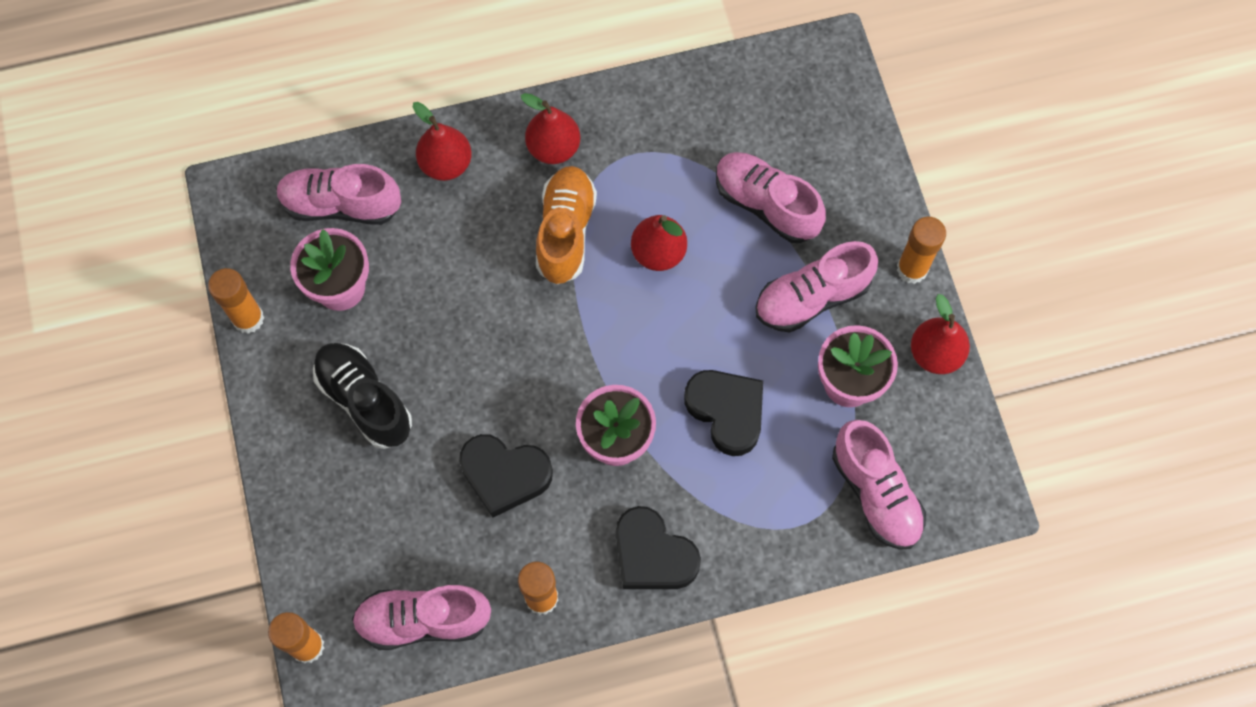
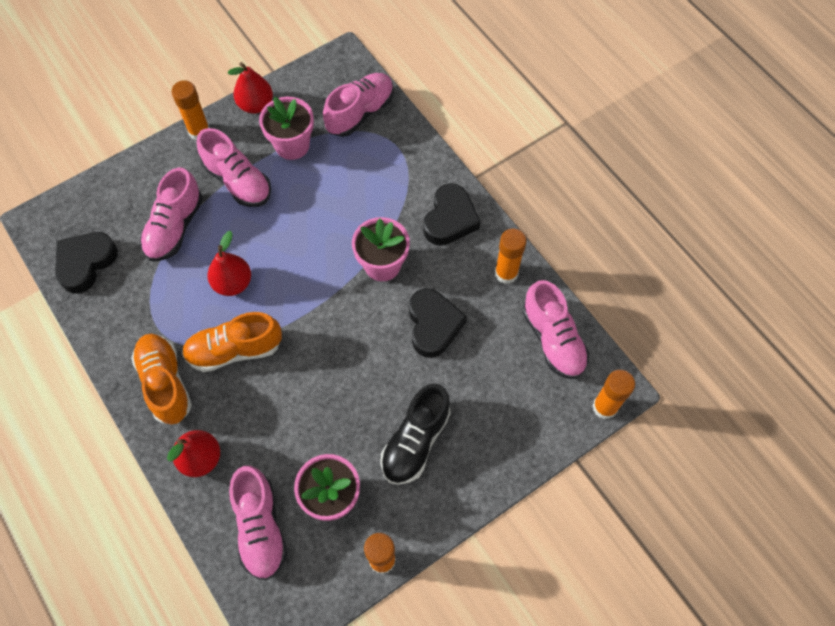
camera: 110 degrees left, 5 degrees down
(553, 148) = (165, 383): red pear -> orange shoe
(726, 412) = (337, 206): black heart -> black heart (85, 263)

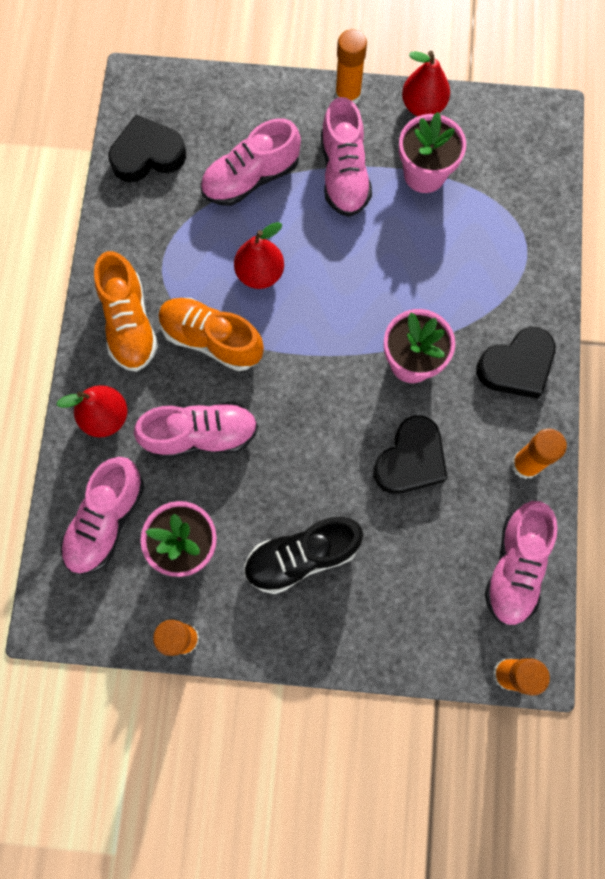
camera: 40 degrees right, 10 degrees up
(165, 383) = (129, 323): orange shoe -> orange shoe turned 150 degrees clockwise
(360, 113) = (519, 188): pink shoe -> pink shoe (201, 435)

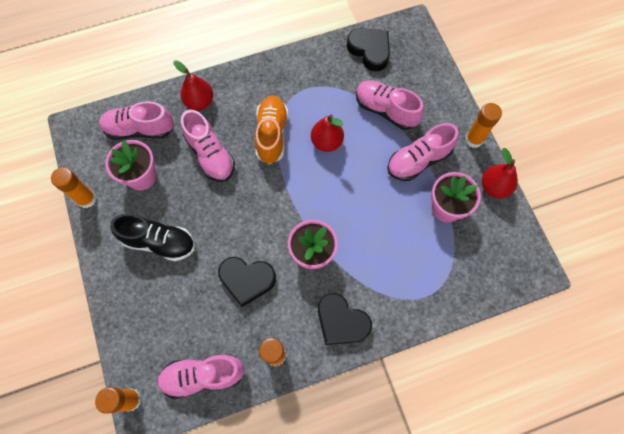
camera: 65 degrees right, 5 degrees down
(129, 323) = (261, 88): orange shoe -> none
(301, 556) = (159, 242): black shoe -> black shoe turned 150 degrees clockwise

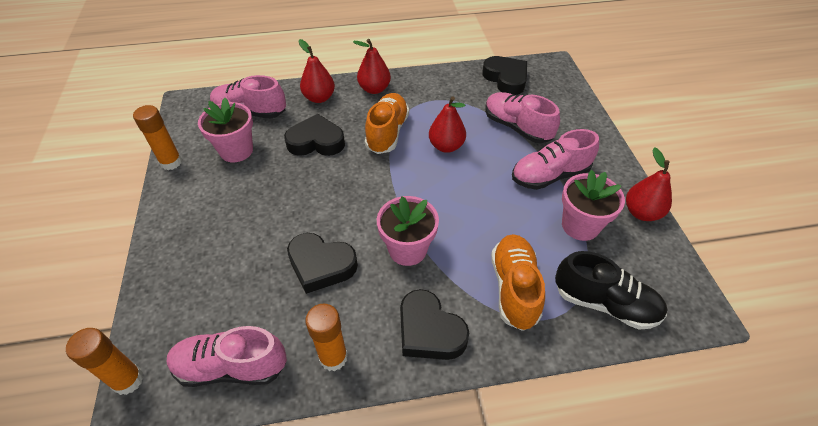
camera: 10 degrees right, 20 degrees down
(159, 242) = (232, 212): black shoe -> black shoe (604, 303)
(210, 155) = (316, 141): pink shoe -> black heart
(249, 83) = (374, 89): none -> red pear
(399, 274) = (514, 288): none -> orange shoe
(474, 139) = (617, 165): orange glue stick -> none

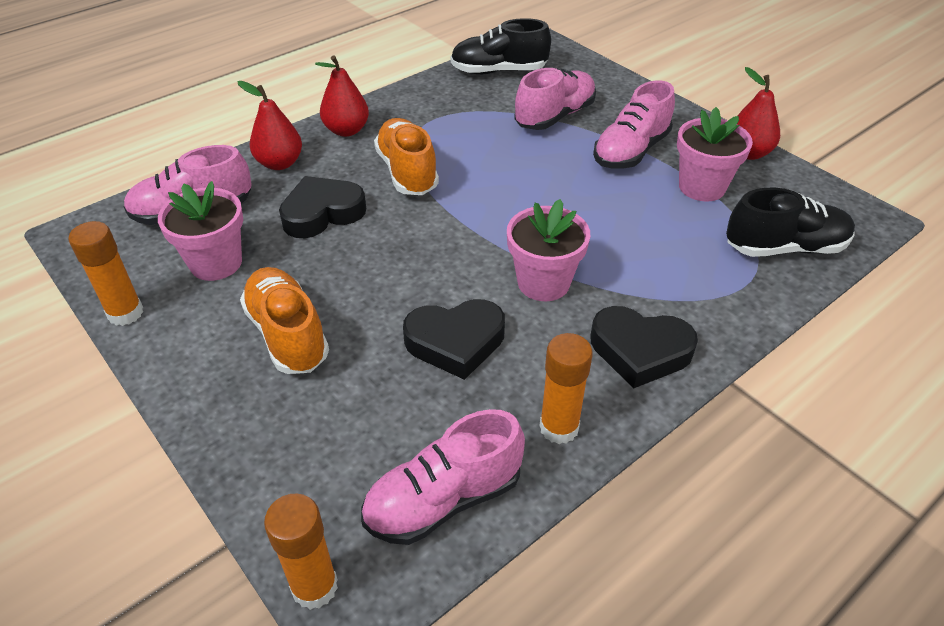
camera: 30 degrees left, 5 degrees down
(446, 146) = (492, 162): red pear -> none
(506, 79) = (499, 71): black heart -> black shoe
(514, 288) = (689, 271): orange shoe -> orange shoe (287, 334)
(517, 127) = (555, 116): pink shoe -> pink shoe turned 120 degrees clockwise

